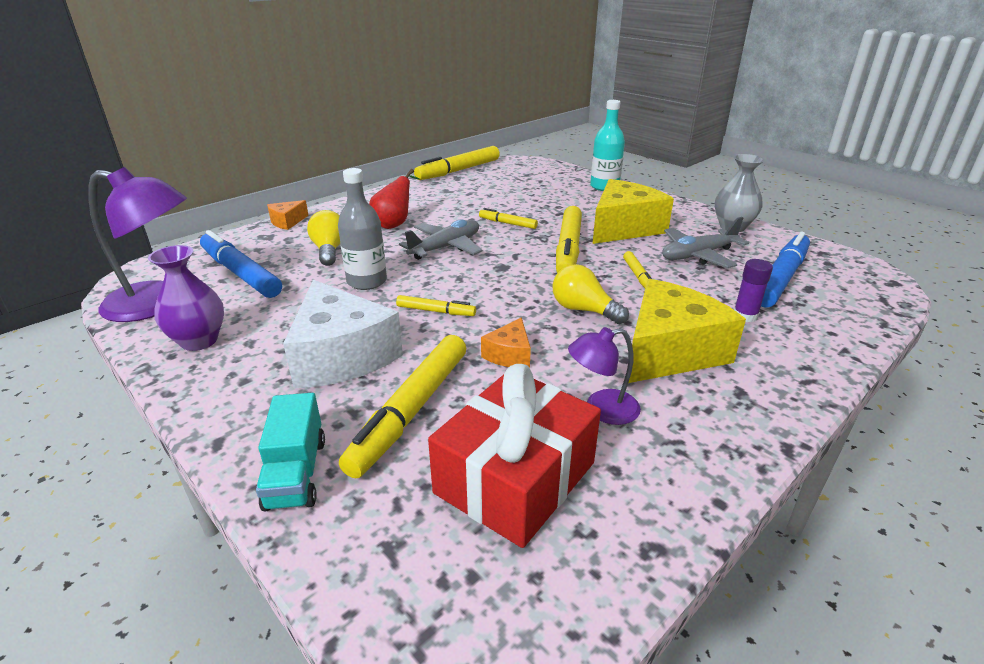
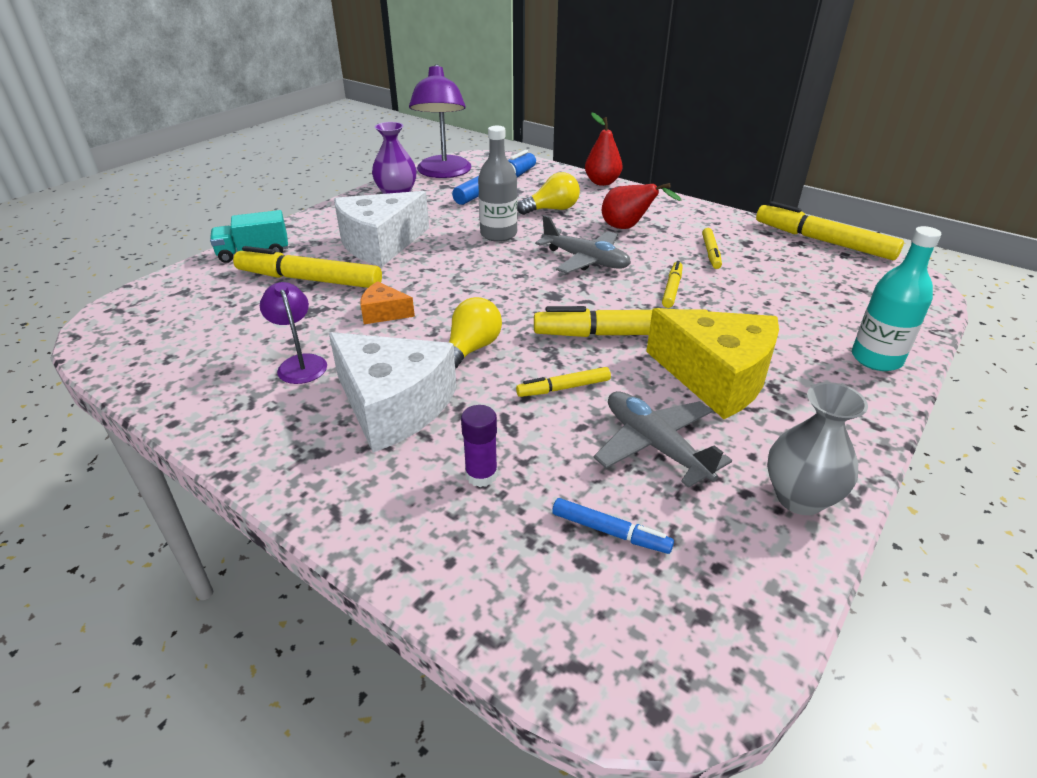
camera: 80 degrees right, 5 degrees up
(287, 222) = (602, 182): orange cheese -> red pear
(436, 311) = (452, 271): yellow marker -> yellow marker (711, 253)
(515, 477) = (228, 327): red gift -> none
(669, 351) = (393, 406): yellow cheese -> white cheese
(780, 278) = (610, 532): blue marker -> blue marker, size x0.51

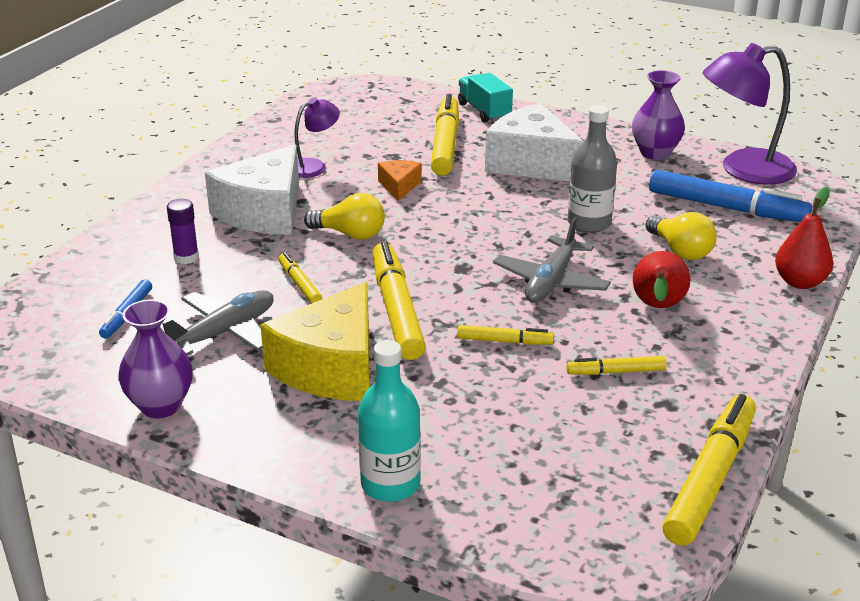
camera: 80 degrees right, 5 degrees down
(799, 498) = (160, 405): grey vase -> purple vase

